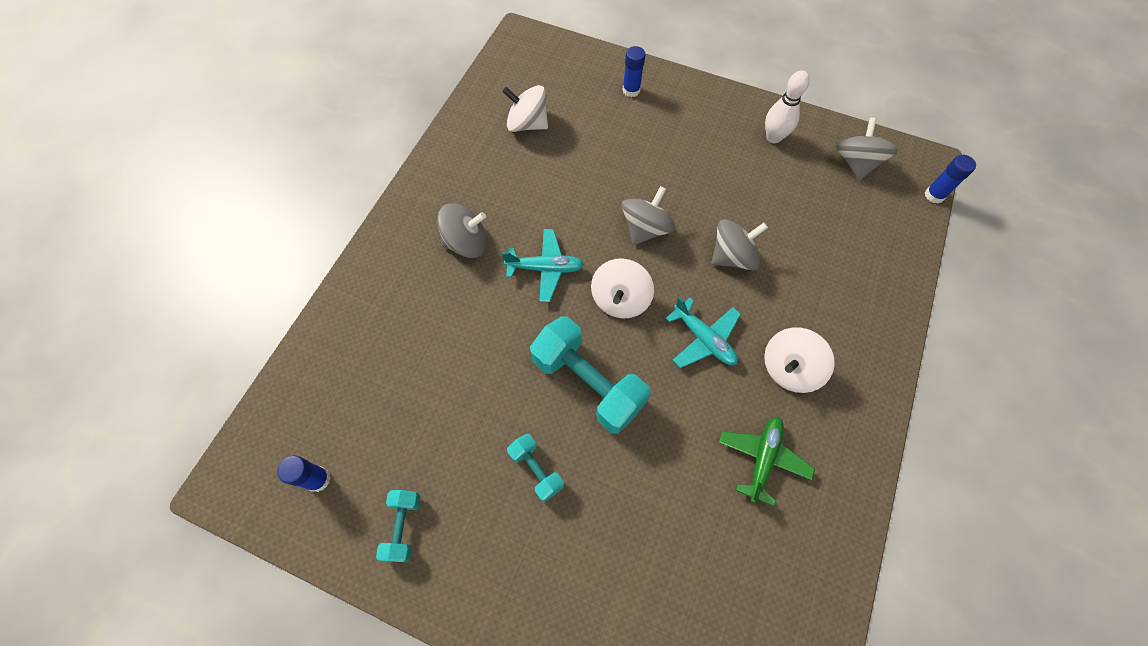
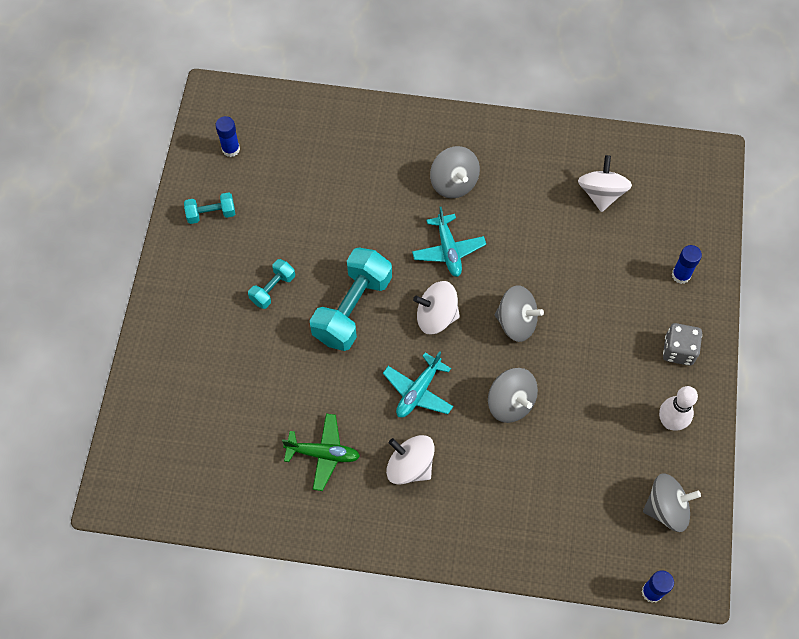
camera: 75 degrees right, 0 degrees up
(705, 112) = (678, 350): none -> grey dice

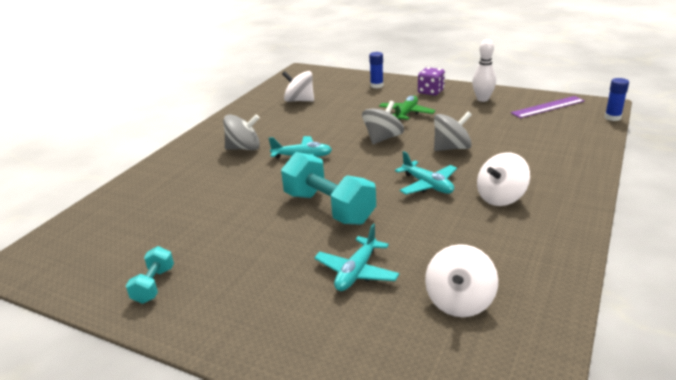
camera: 70 degrees left, 35 degrees down
(231, 149) = (90, 260): blue glue stick -> none
(260, 360) = (356, 272): none -> turquoise plane
(272, 289) = (277, 253): turquoise dumbbell -> none
(323, 454) = (479, 244): green plane -> green plane (406, 114)
(436, 316) = (360, 169): white spinning top -> white spinning top (459, 301)
(666, 508) = (547, 107): grey spinning top -> purple ruler
(678, 350) = (431, 92): grey dice -> purple dice

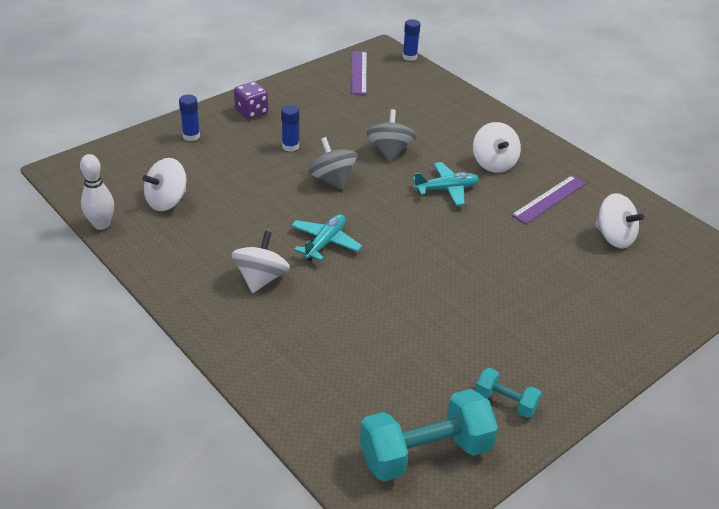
camera: 70 degrees left, 10 degrees up
(244, 148) = (261, 278): grey spinning top -> white spinning top
(329, 208) = (444, 257): turquoise dumbbell -> turquoise dumbbell (425, 453)
(356, 272) = (553, 272): turquoise plane -> none
(406, 114) = (290, 146): green plane -> blue glue stick
(480, 242) = (549, 199): none -> purple ruler
(482, 99) = (305, 93): white bowling pin -> white bowling pin (101, 225)

